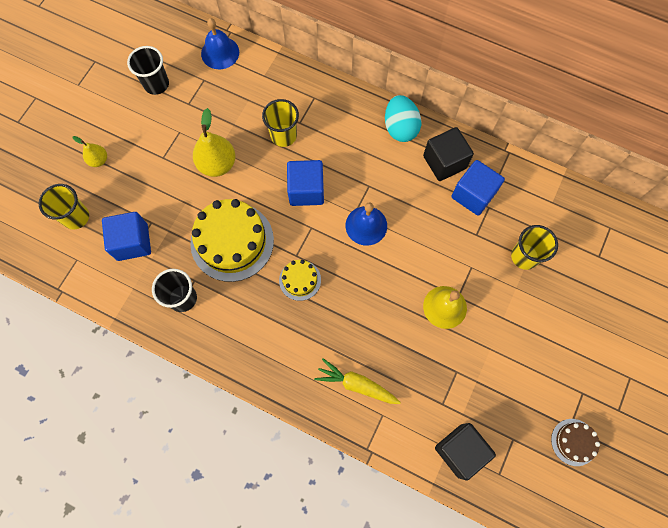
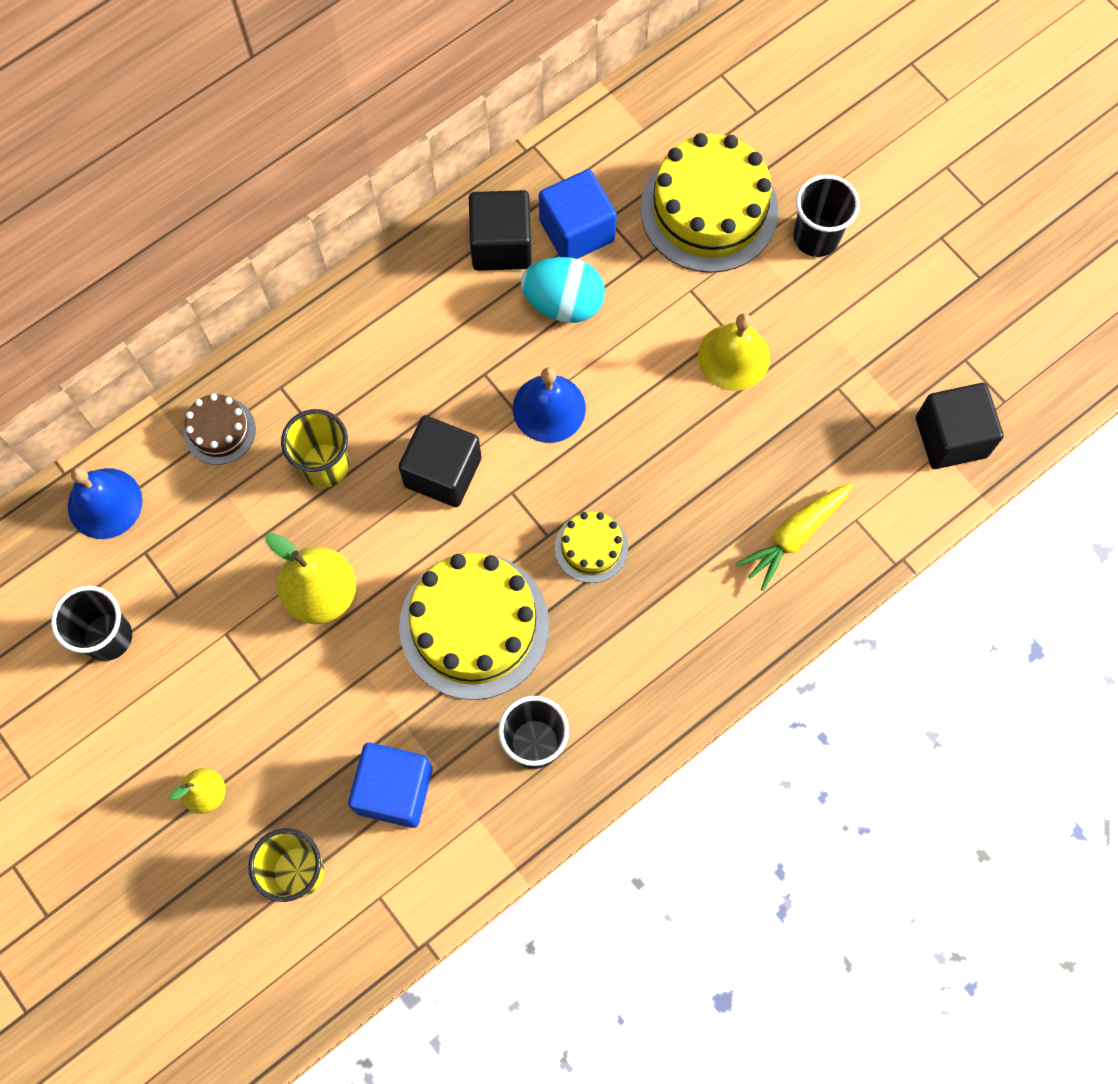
camera: 65 degrees left, 0 degrees up
(306, 190) = (443, 472): blue cube -> black cube
(400, 128) = (408, 281): turquoise egg -> turquoise egg (563, 303)
(524, 256) = (709, 210): yellow cup -> yellow cake
(541, 321) = (816, 237): none -> black cup
(574, 442) = (1001, 283): brown cake -> brown cake (219, 430)

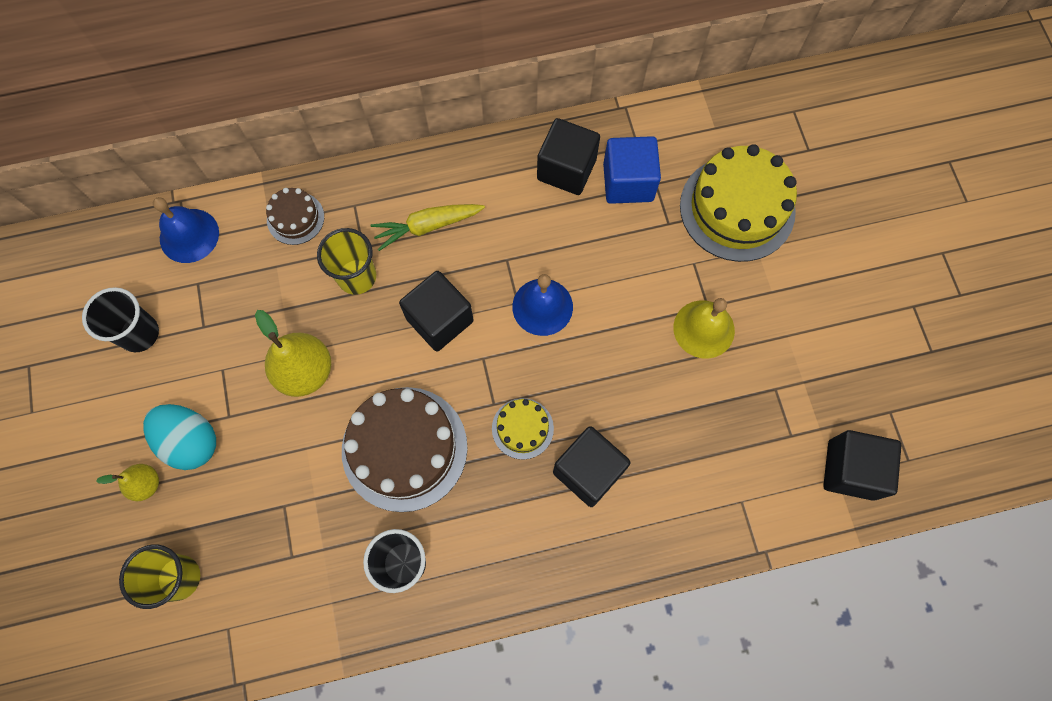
camera: 25 degrees right, 0 degrees up
(394, 790) = (281, 548): blue cube -> none
(474, 625) = (404, 448): yellow cake -> brown cake
(563, 303) = (592, 232): turquoise egg -> turquoise egg (191, 441)
(683, 560) = (588, 471): none -> black cube
(794, 536) = (685, 492): yellow carrot -> yellow carrot (427, 226)
(816, 237) = (812, 264): black cup -> none

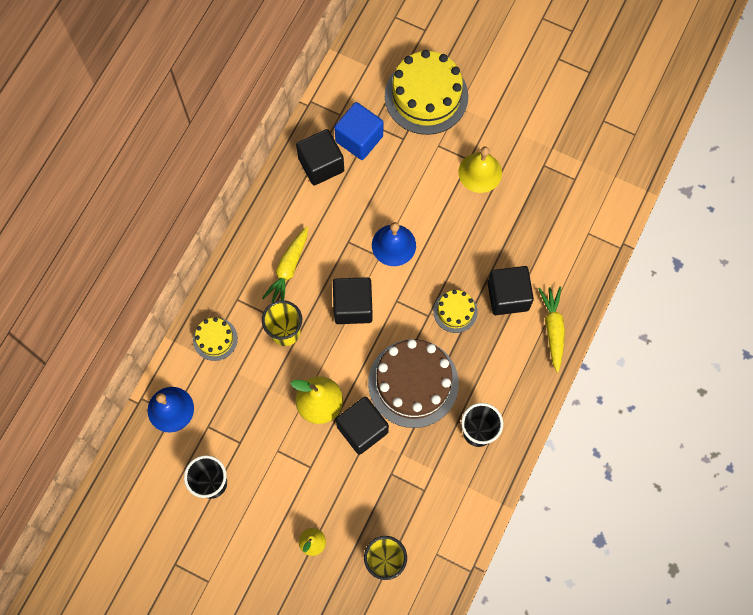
camera: 50 degrees left, 0 degrees up
(191, 441) = (307, 499): turquoise egg -> none
(295, 218) = (215, 339): brown cake -> yellow cake
(593, 552) = (553, 328): none -> yellow carrot
(851, 470) = (616, 166): black cube -> black cube (362, 429)

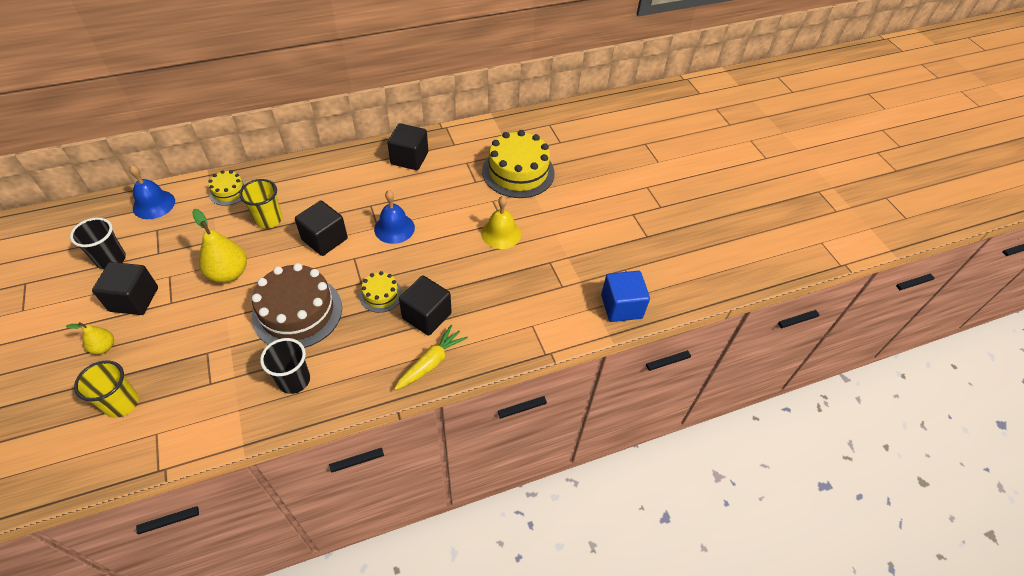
camera: 40 degrees right, 20 degrees down
(288, 269) = (317, 191): yellow carrot -> none
(359, 139) = (449, 163): blue cube -> blue cube (621, 306)
(362, 429) = (230, 310): black cube -> black cube (134, 299)

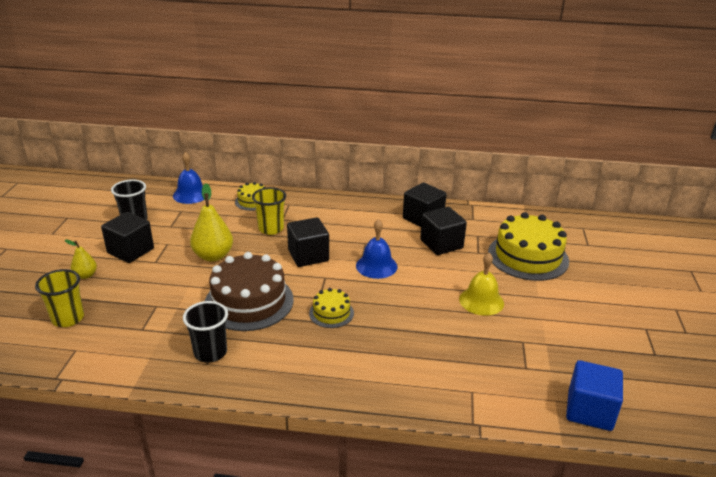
camera: 30 degrees right, 20 degrees down
(427, 316) = (365, 344): black cube -> black cube (441, 244)
(431, 362) = (345, 385): yellow carrot -> none

